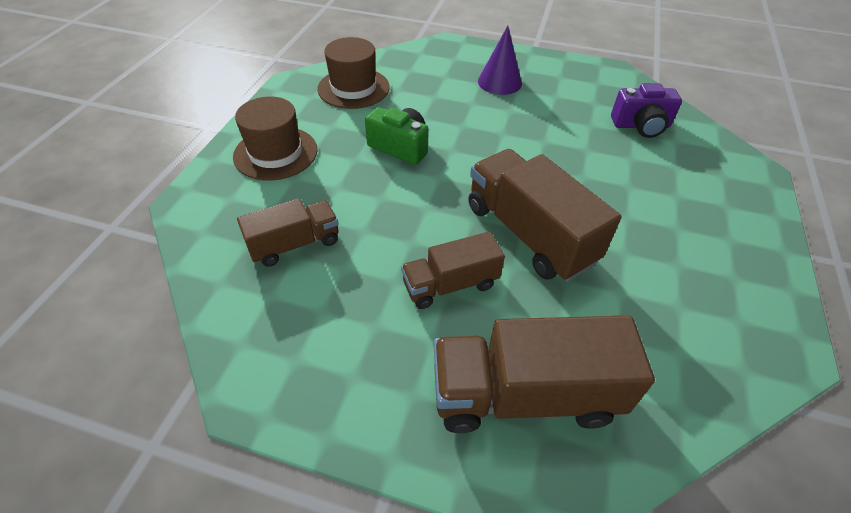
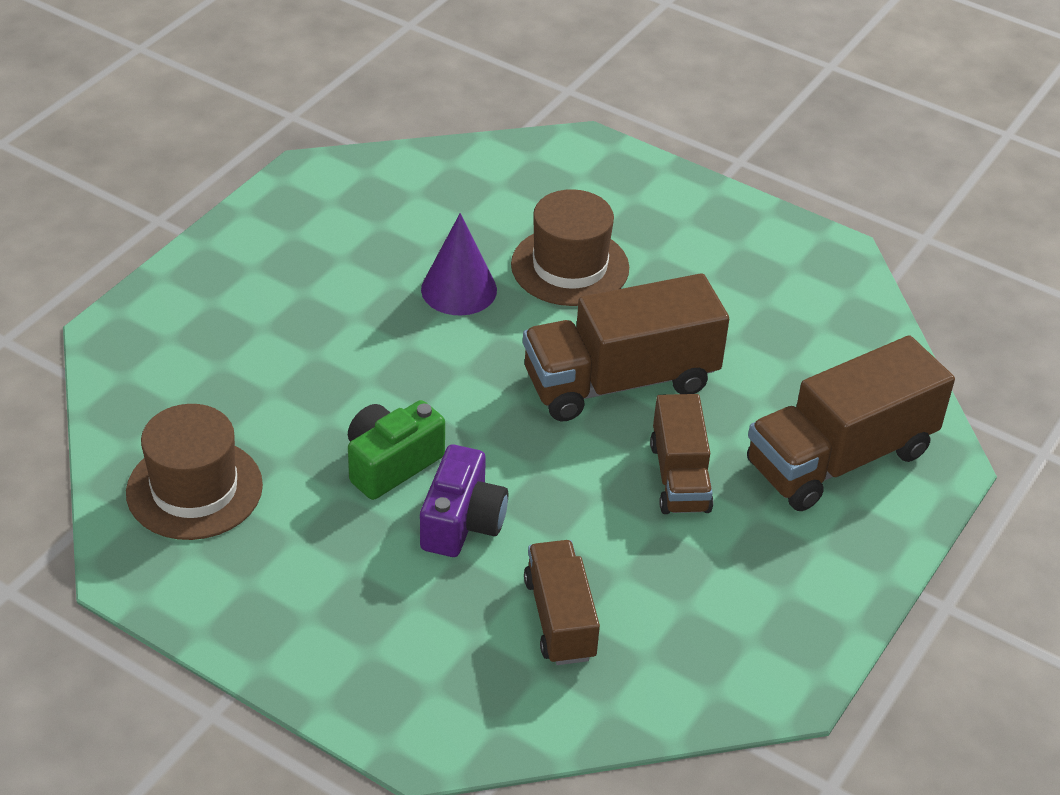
camera: 75 degrees left, 5 degrees down
(275, 153) = (340, 619): brown hat -> brown hat (570, 266)
(499, 82) = (272, 305): purple cone -> purple cone (459, 289)
(524, 394) = (839, 458): brown truck -> brown truck turned 45 degrees clockwise
(641, 126) = (454, 202): purple camera -> purple camera (462, 522)

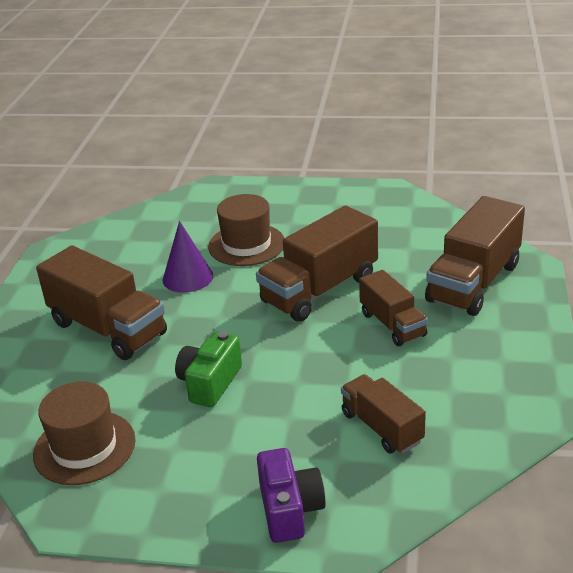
camera: 20 degrees left, 10 degrees down
(313, 329) = (108, 329): none -> brown truck
(462, 522) = (279, 398): purple camera -> purple camera (289, 509)

